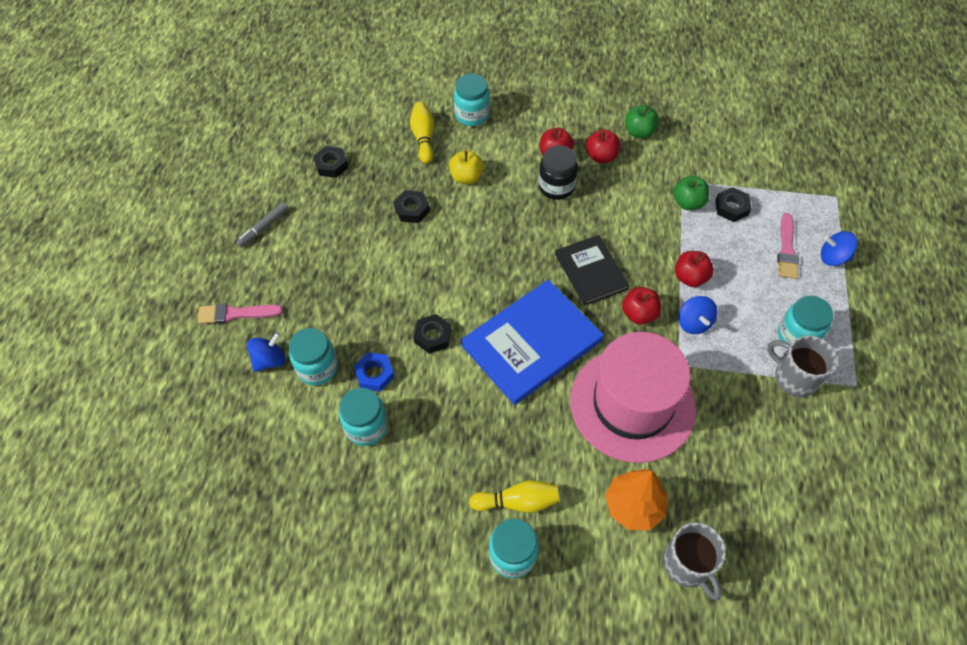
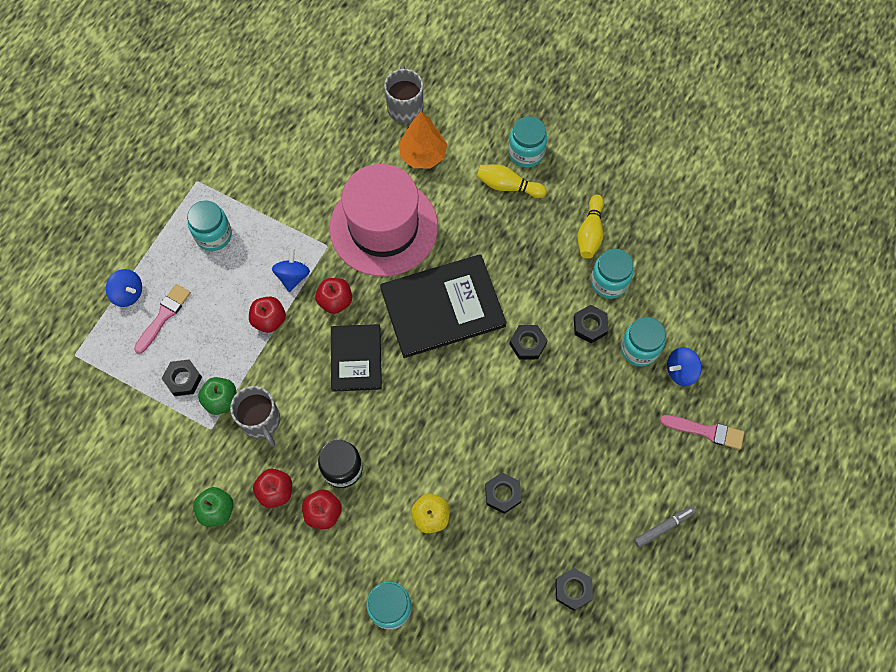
camera: 160 degrees left, 10 degrees up
(374, 374) = (590, 326): blue nut -> black nut
(423, 138) = (458, 592): yellow bowling pin -> yellow bowling pin (590, 233)
(532, 343) = (442, 307): blue book -> black book
(794, 377) = (241, 203): grey mug -> grey mug (261, 421)

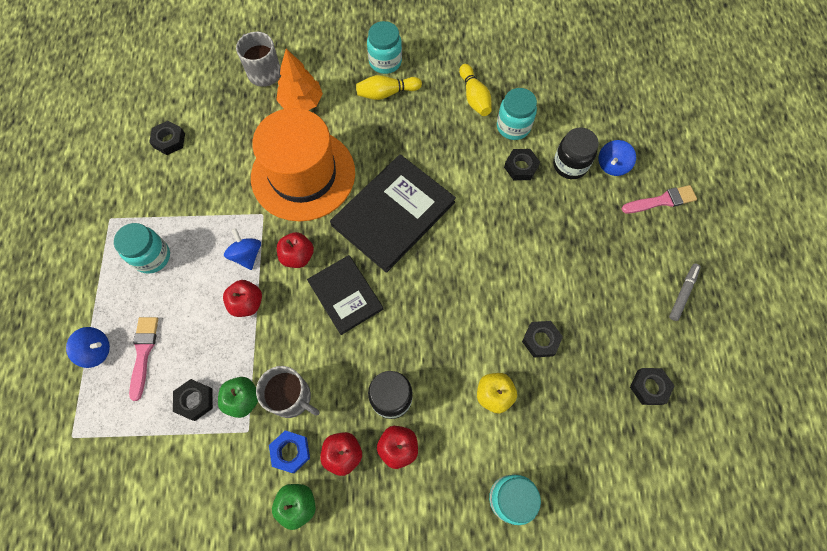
camera: 30 degrees left, 0 degrees up
(235, 465) = (290, 452): none -> blue nut
(383, 227) = (303, 175): pink hat -> orange hat
(528, 344) = (481, 206): black nut -> black nut (169, 140)
(639, 349) = (570, 165): turquoise jar -> black jar

